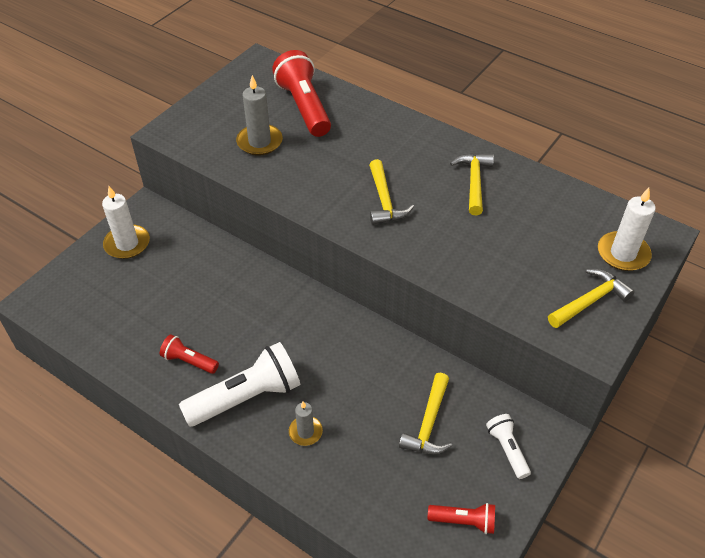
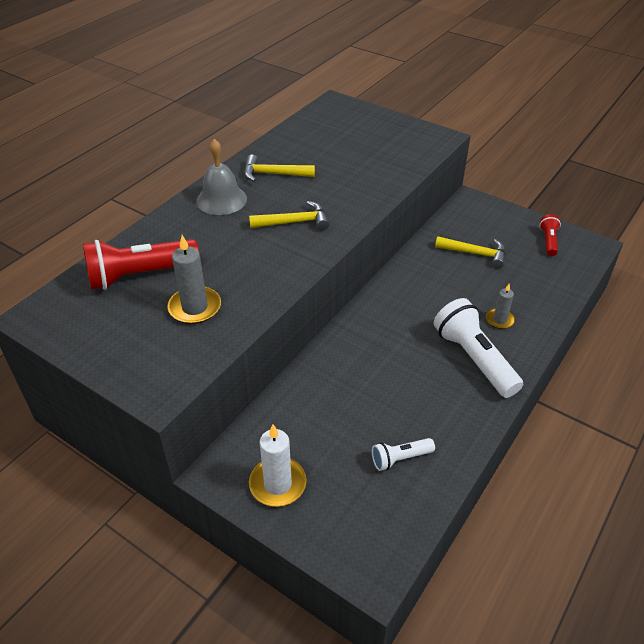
camera: 90 degrees left, 5 degrees down
(189, 361) = (441, 404): red flashlight -> none
(421, 146) = (221, 199): none -> grey bell
(507, 449) = (487, 219): white flashlight -> white flashlight (400, 458)
(590, 301) = (400, 135): yellow hammer -> none
(623, 254) = (354, 118): white candle -> none

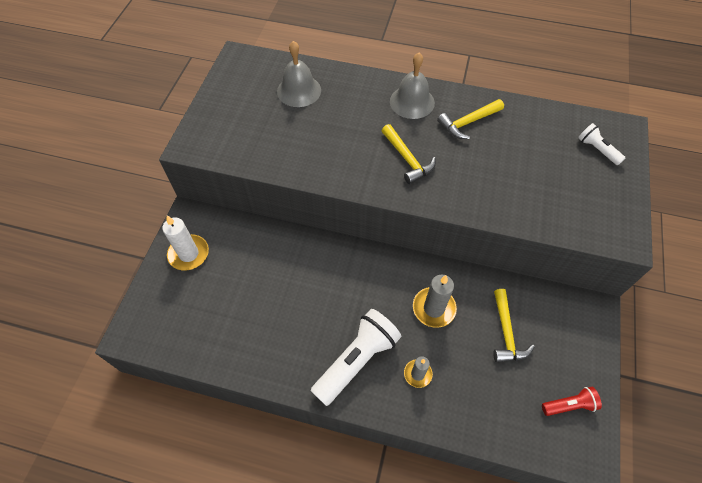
camera: 70 degrees right, 15 degrees up
(139, 275) = (299, 90): red flashlight -> grey bell
(195, 307) = (277, 133): grey candle -> grey candle (434, 308)
(273, 174) = (468, 122): yellow hammer -> yellow hammer turned 105 degrees counterclockwise
(400, 458) = (230, 326): white flashlight -> white flashlight (597, 149)

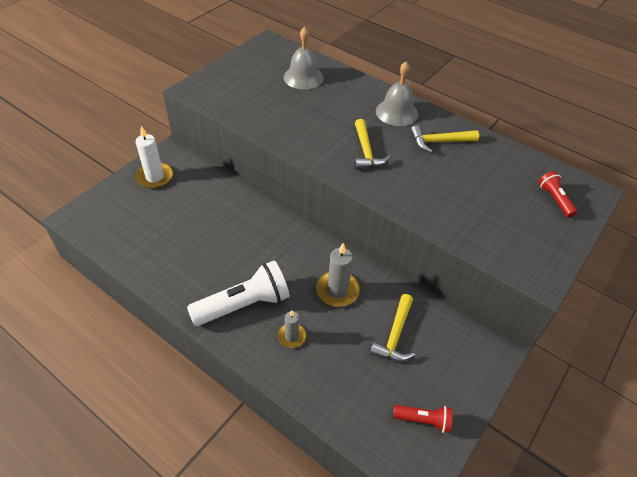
camera: 20 degrees right, 10 degrees down
(597, 149) = (554, 199): white flashlight -> red flashlight

